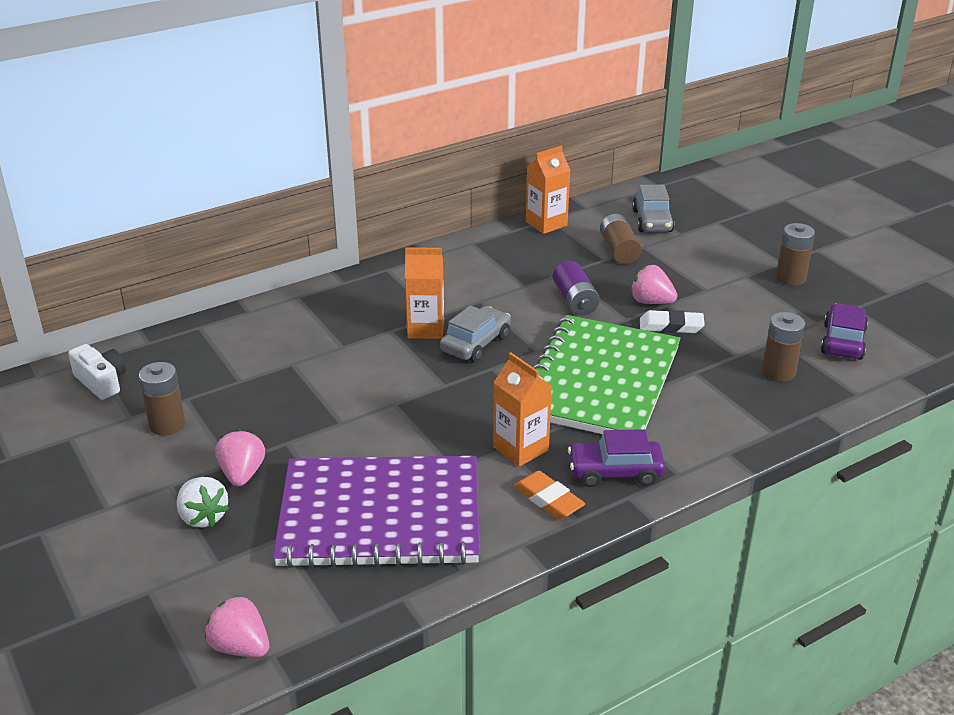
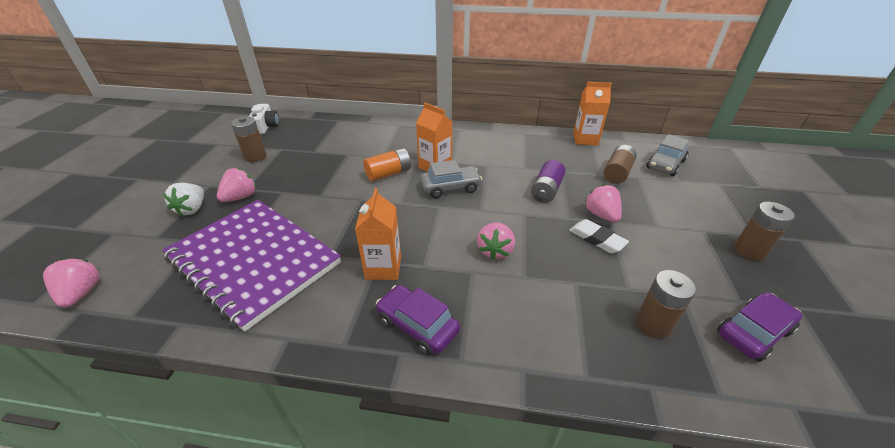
camera: 40 degrees right, 5 degrees up
(383, 361) = (388, 173): none -> orange battery
(548, 499) = (348, 316): orange eraser -> none
(600, 381) = (495, 251): green notebook -> pink strawberry

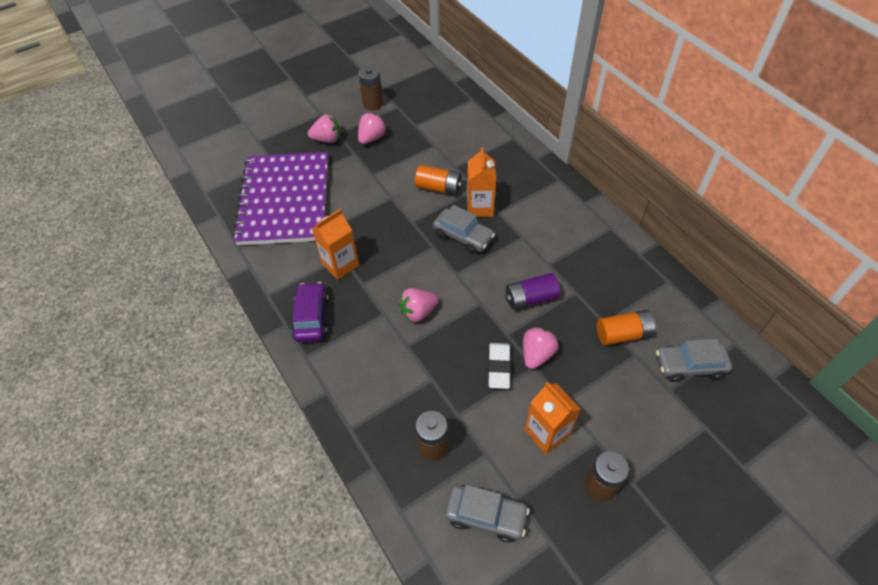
camera: 50 degrees right, 15 degrees up
(82, 293) = (199, 158): pink strawberry -> pink strawberry (372, 138)
(192, 209) = (294, 130): white strawberry -> none
(266, 126) = (413, 72): white camera -> none
(585, 139) = (659, 279): orange carton -> orange carton (547, 433)
(617, 173) = (623, 334): brown battery -> orange battery
(753, 332) = (486, 516): purple car -> grey car

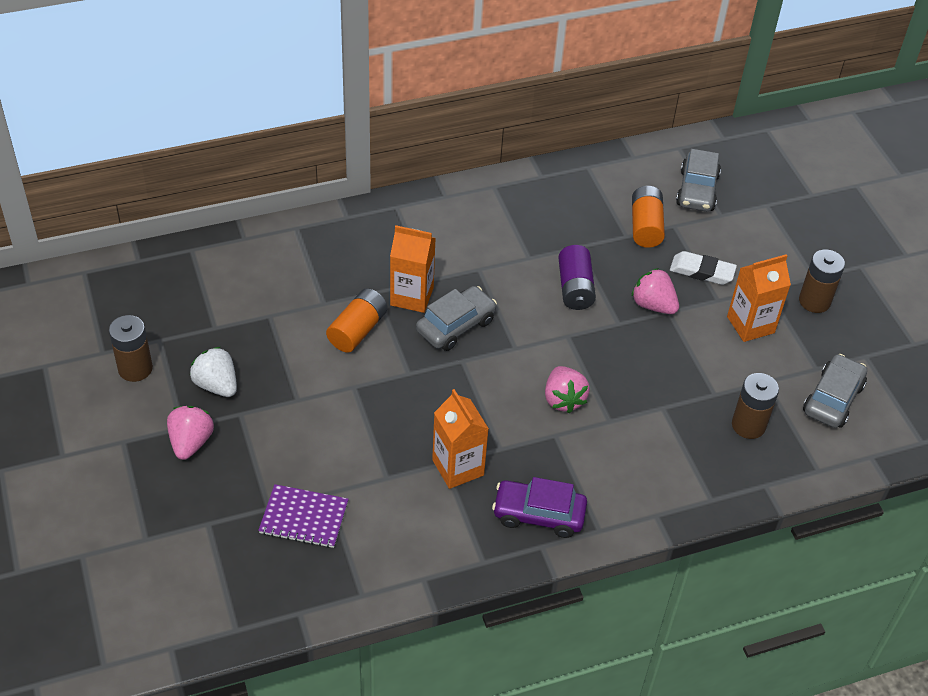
camera: 80 degrees left, 5 degrees down
(285, 200) = (304, 517): purple notebook -> purple notebook, size x0.42
(372, 138) = (216, 385): pink strawberry -> white strawberry
(499, 367) = (661, 342): white eraser -> white eraser (702, 271)

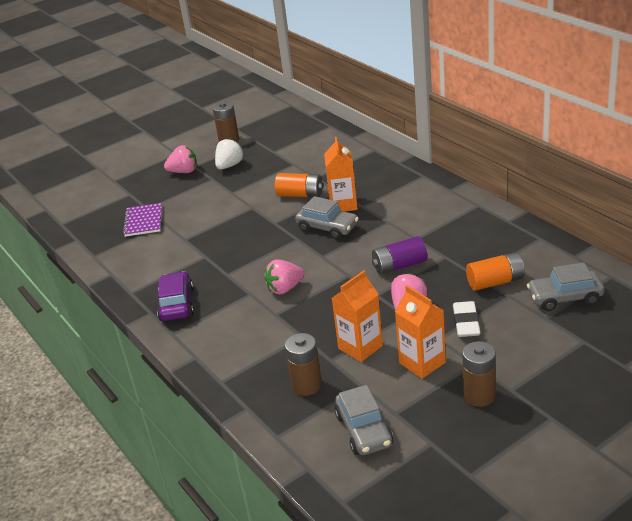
camera: 80 degrees right, 15 degrees down
(458, 467) = (203, 262): orange carton -> orange carton (360, 347)
(833, 399) = (364, 430): grey car -> grey car turned 60 degrees clockwise

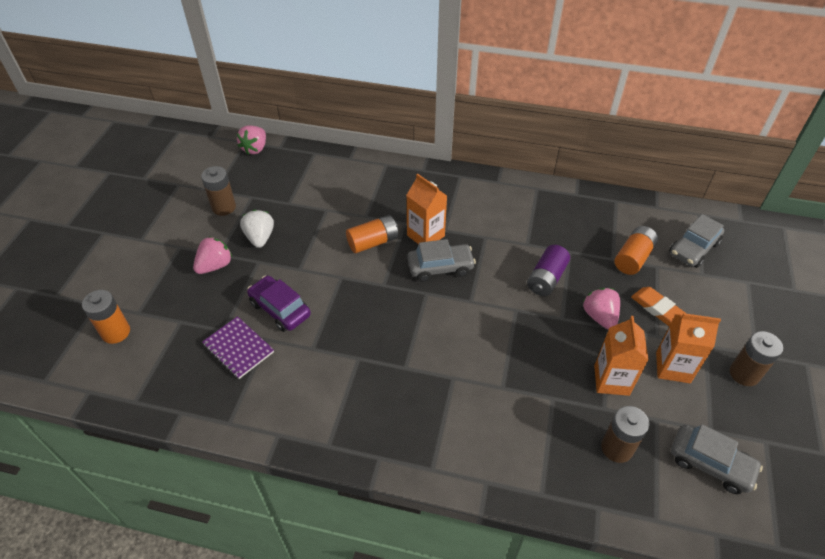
camera: 45 degrees left, 15 degrees up
(91, 186) = (116, 332): none -> orange battery
(177, 304) = (395, 431): purple car -> purple car (280, 309)
(285, 288) = (479, 354): pink strawberry -> pink strawberry (255, 149)
(466, 322) = (657, 309): white eraser -> orange eraser

